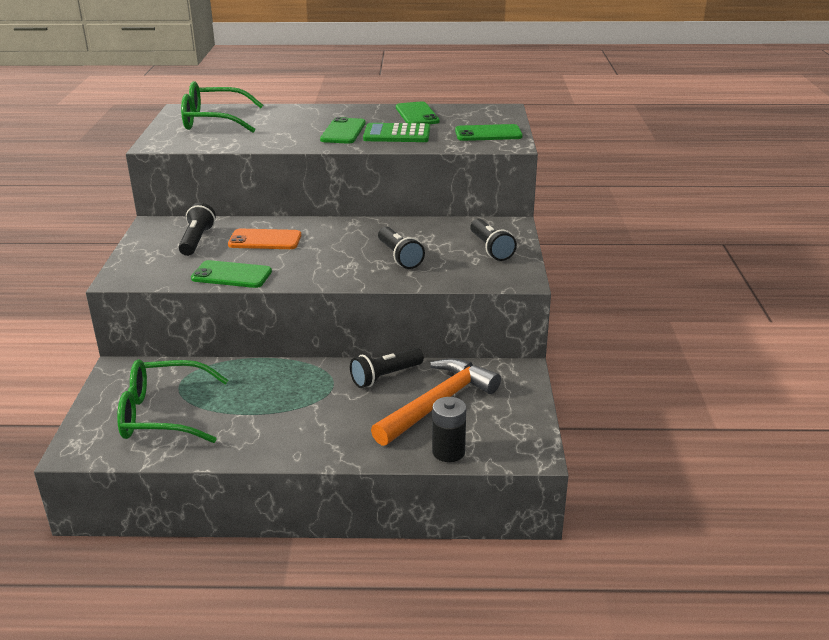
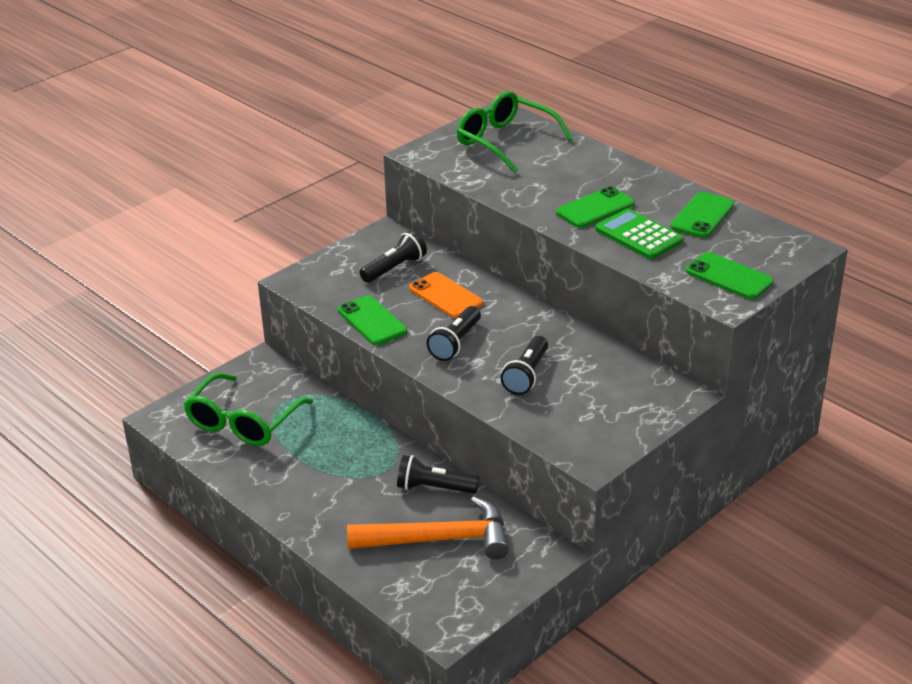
camera: 45 degrees right, 5 degrees up
(164, 414) = (243, 422): green glasses -> green glasses turned 105 degrees counterclockwise
(448, 452) = (387, 586): black battery -> none
(491, 249) = (620, 411): black flashlight -> black flashlight (455, 343)

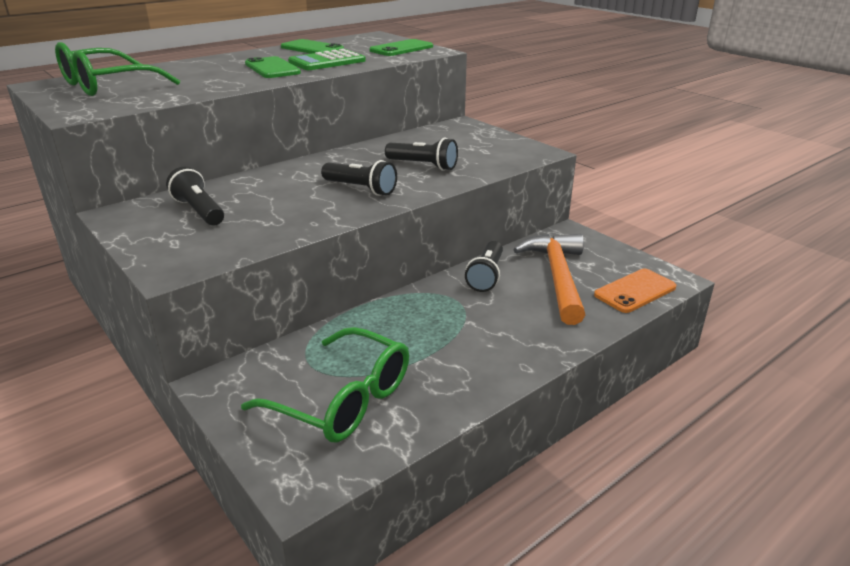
camera: 85 degrees left, 5 degrees down
(372, 321) = (297, 225): green phone -> none
(445, 296) = (274, 190): orange phone -> orange phone (635, 291)

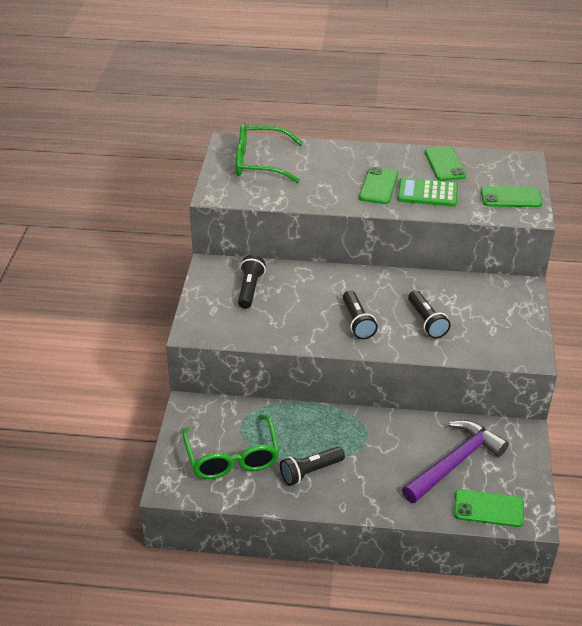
camera: 45 degrees right, 10 degrees up
(486, 276) = (410, 431): black flashlight -> black flashlight (310, 472)
(557, 277) = (455, 462): orange hammer -> purple hammer
(635, 291) = (488, 509): orange phone -> green phone

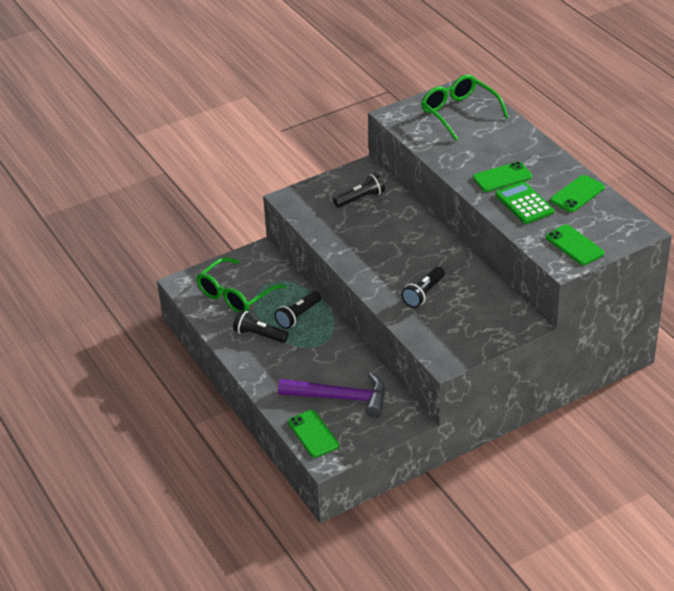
camera: 55 degrees right, 0 degrees up
(357, 322) = (383, 262): black flashlight -> black flashlight (298, 316)

